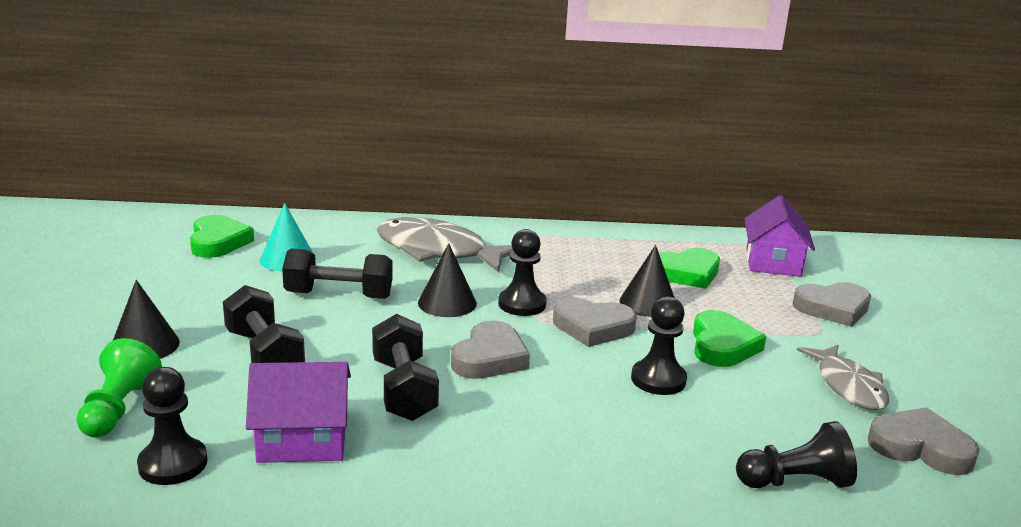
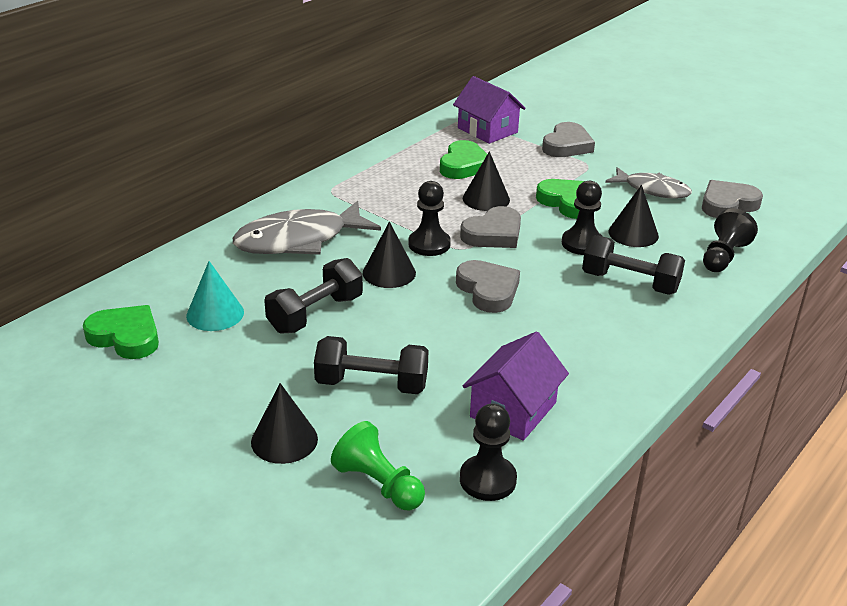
camera: 50 degrees left, 10 degrees up
(403, 389) = (492, 342): black dumbbell -> black dumbbell (630, 283)
(733, 403) = (633, 233): none -> black cone

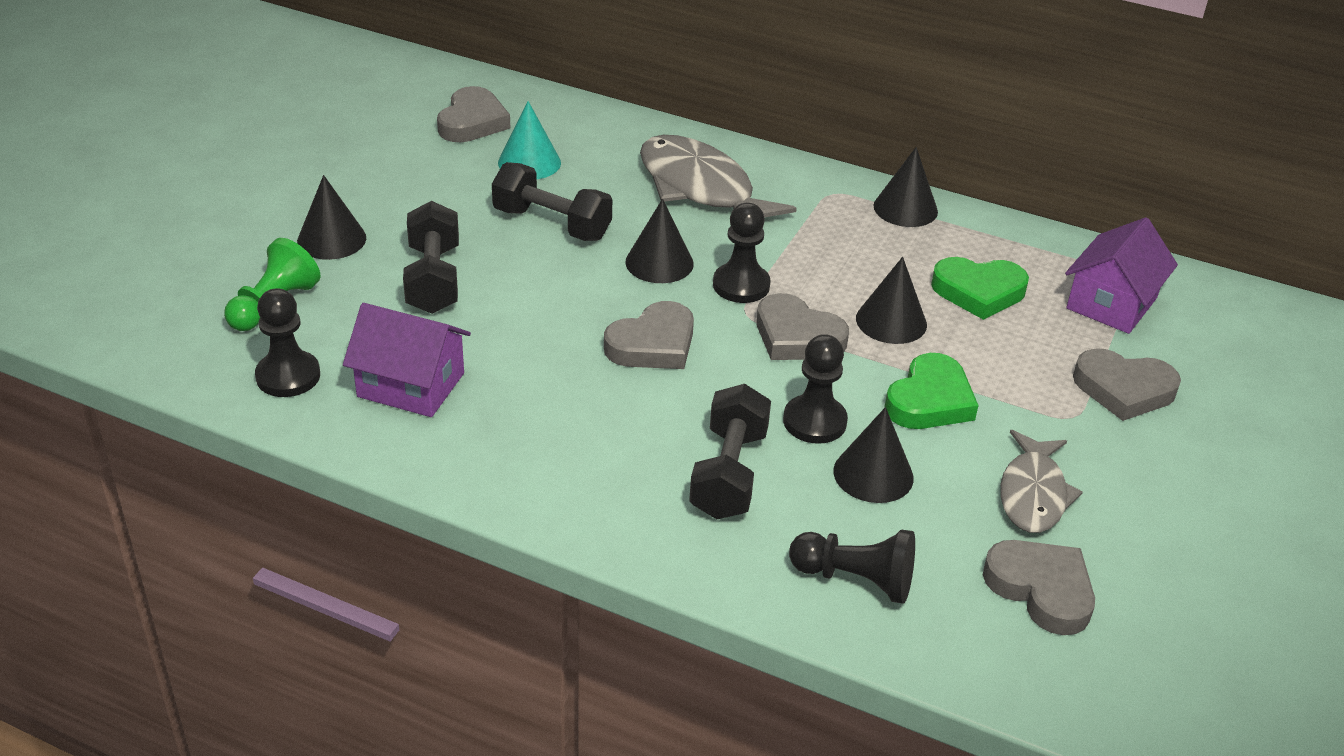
camera: 75 degrees right, 5 degrees up
(126, 337) = (472, 122): green heart -> grey heart
(362, 169) = (905, 208): none -> black cone

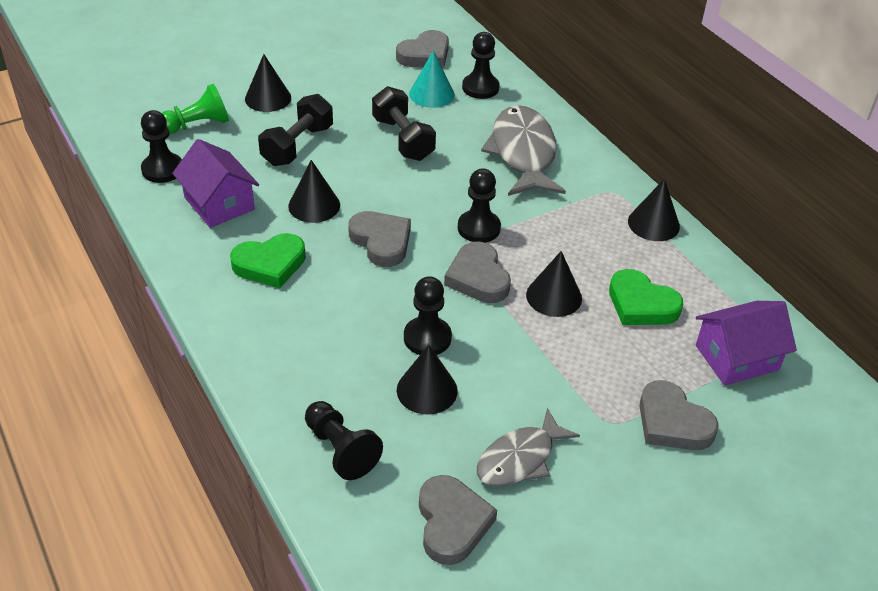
camera: 35 degrees right, 5 degrees up
(577, 136) = (480, 88): none -> black pawn
(653, 344) = (381, 241): grey heart -> grey heart turned 120 degrees counterclockwise
(659, 262) = (442, 191): black cone -> black cone (314, 205)
(728, 474) = (337, 344): black dumbbell -> none
(929, 400) = (520, 361): green heart -> green heart (270, 264)

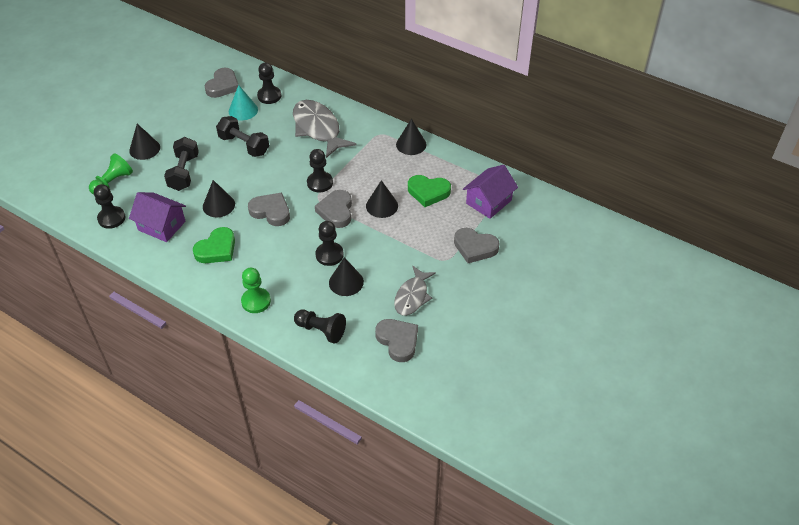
camera: 25 degrees left, 5 degrees up
(274, 362) = (256, 301): none -> green pawn
(478, 278) = (336, 211): grey heart -> grey heart turned 45 degrees clockwise

